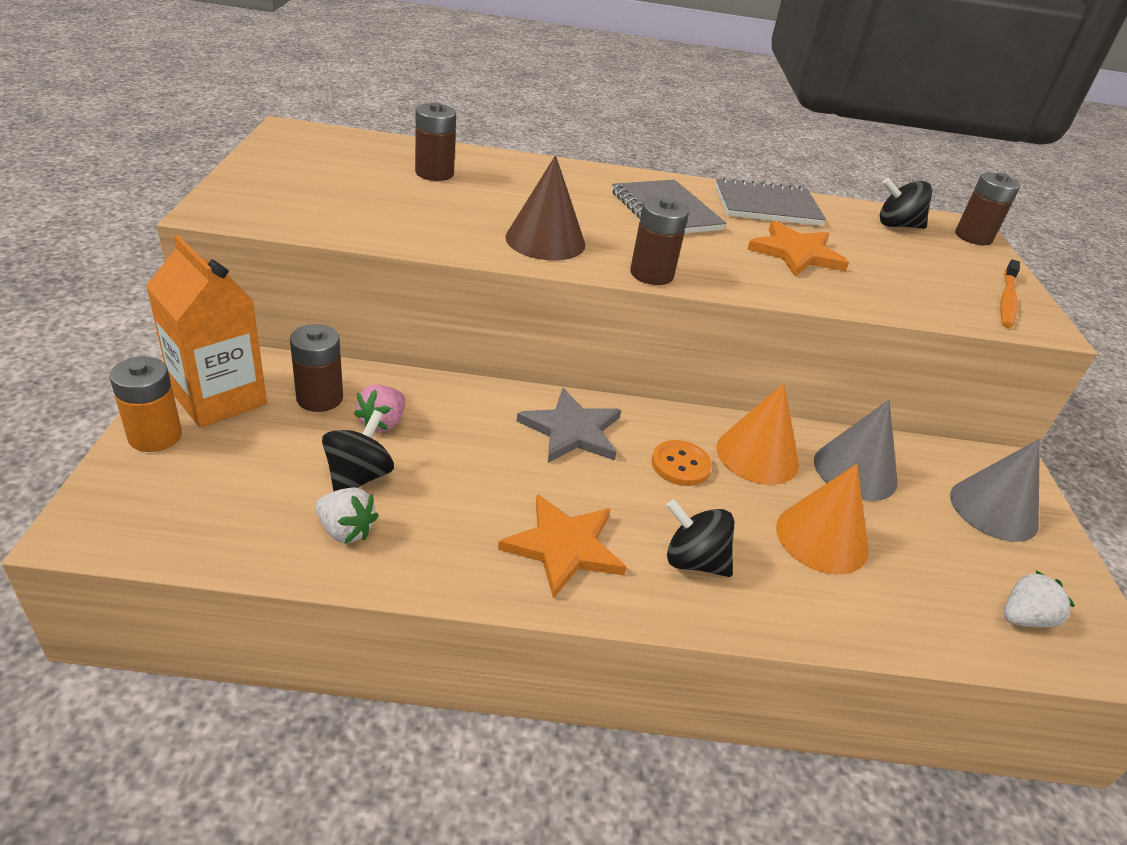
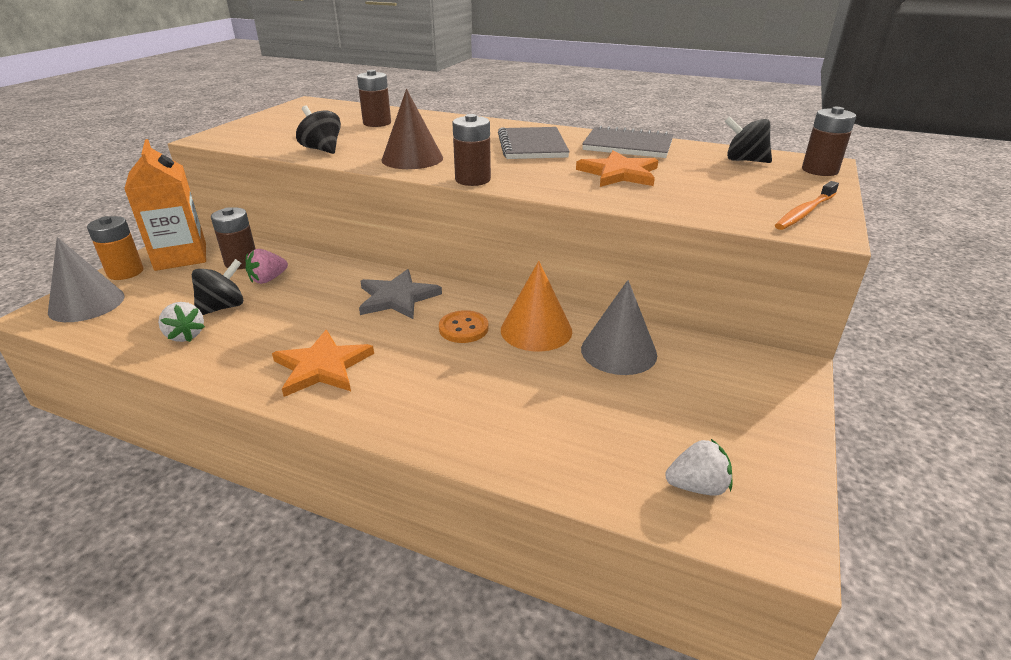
camera: 25 degrees right, 5 degrees down
(694, 561) = (415, 391): black spinning top -> black spinning top (322, 149)
(821, 538) = (542, 393): orange cone -> none
(993, 509) = (739, 398): grey cone -> grey cone (87, 304)

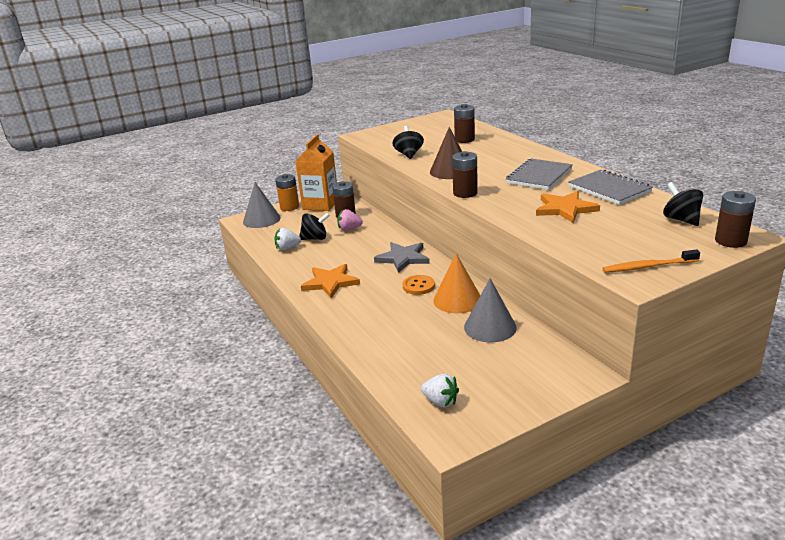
camera: 40 degrees right, 5 degrees down
(185, 335) = (287, 248): white strawberry -> white strawberry turned 75 degrees clockwise

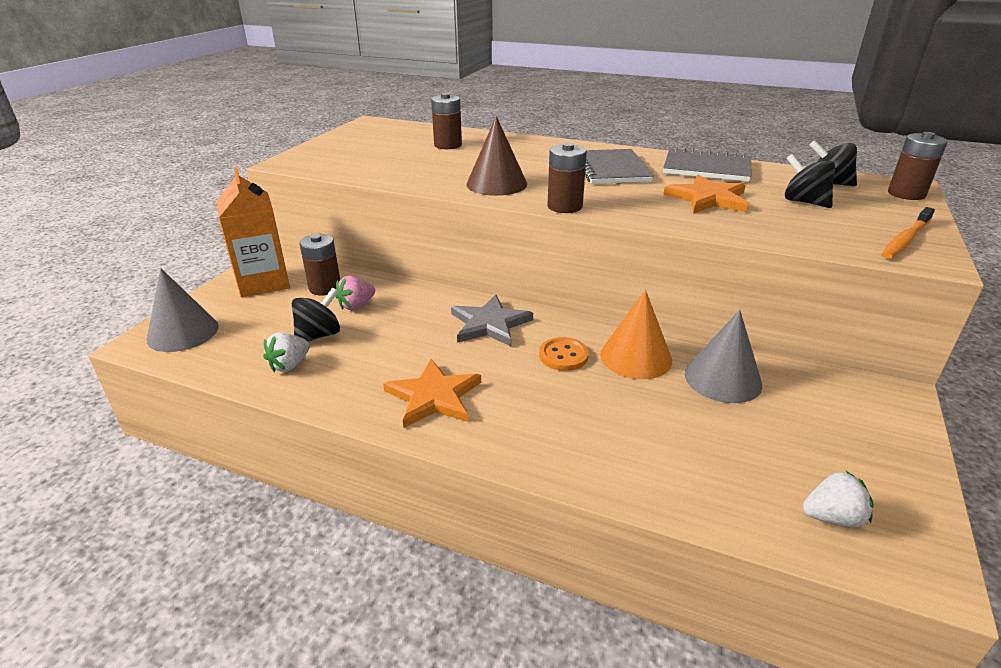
camera: 40 degrees left, 5 degrees up
(289, 207) = (212, 299): orange battery -> none
(408, 154) = (403, 174): black spinning top -> black spinning top (804, 202)

